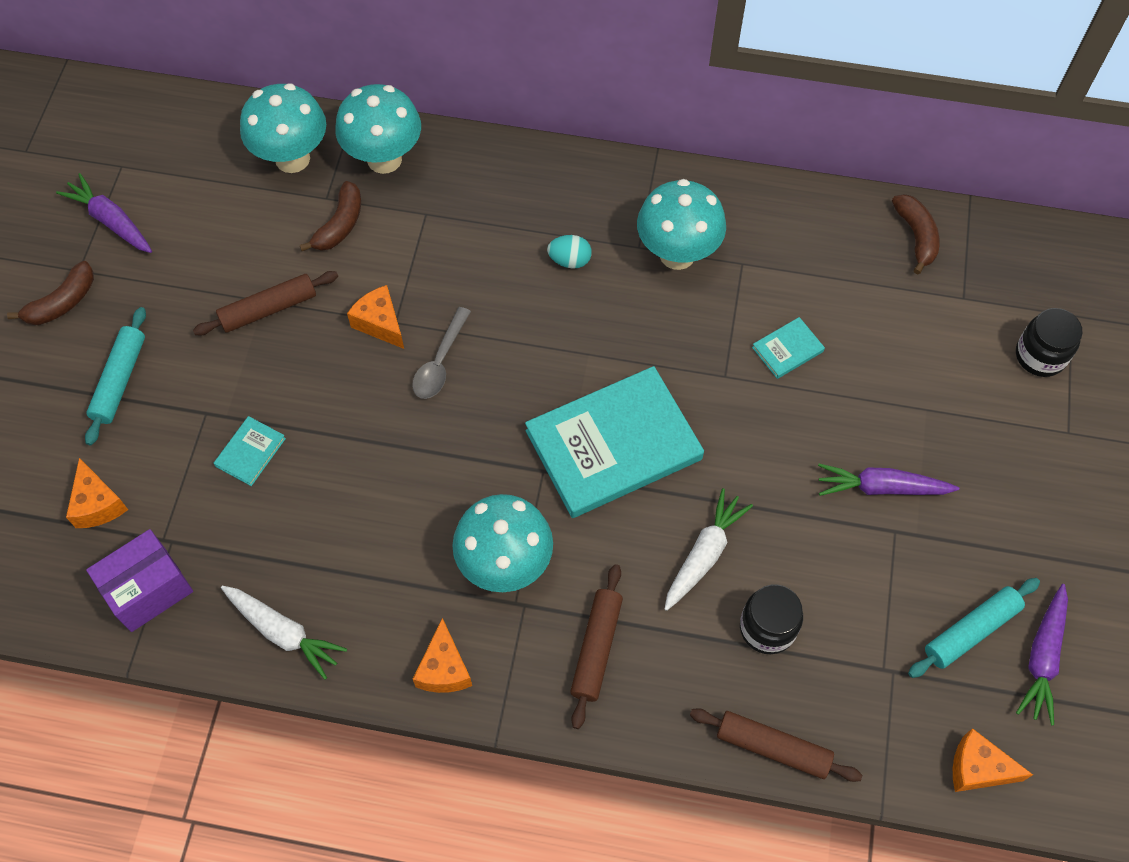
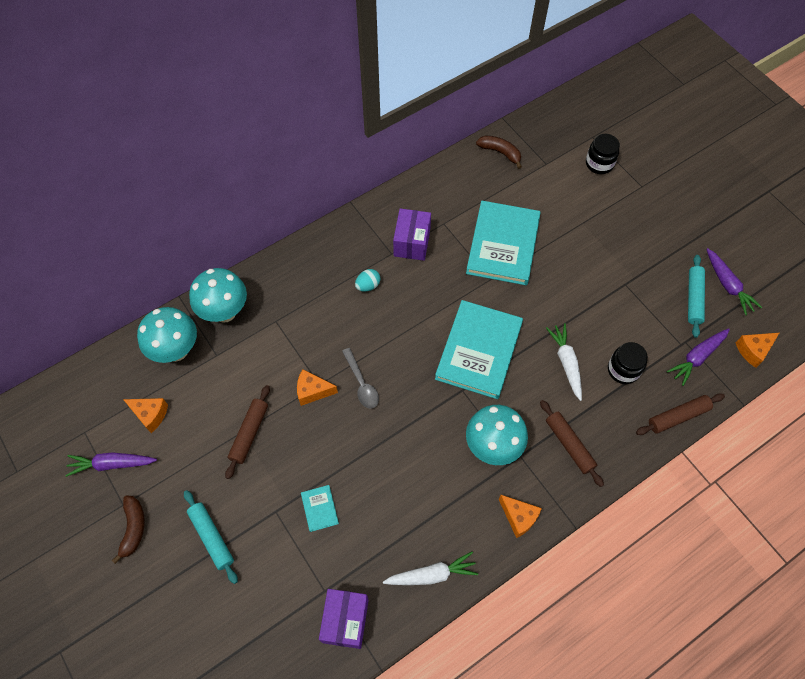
camera: 45 degrees left, 0 degrees up
(98, 504) = (272, 607): orange cheese -> orange cheese (150, 415)
(340, 225) = (239, 362): brown banana -> none
(677, 254) = (412, 242): turquoise mushroom -> purple box
(787, 349) = (503, 245): turquoise book -> turquoise book, size x2.42
(881, 487) = (601, 271): purple carrot -> purple carrot (697, 357)

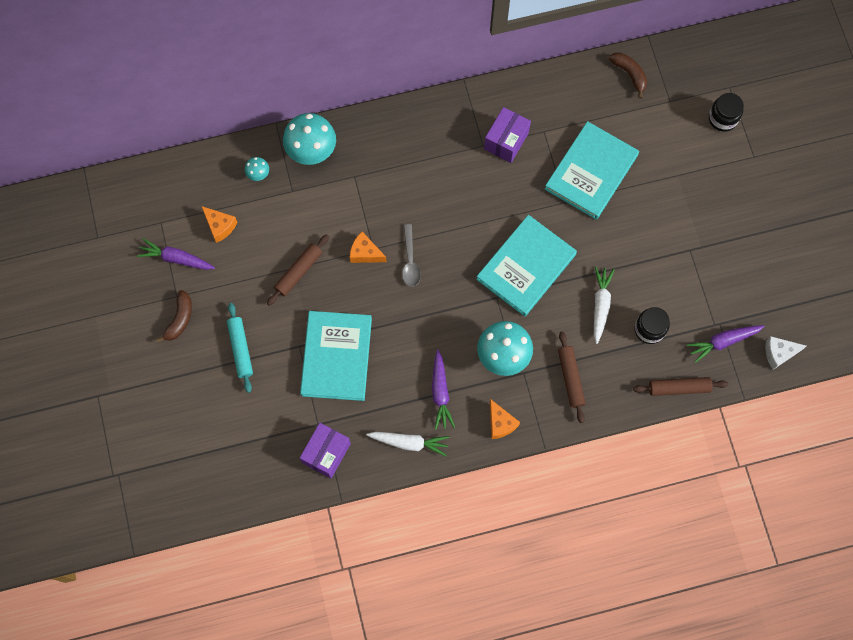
camera: 20 degrees right, 10 degrees up
(176, 350) = (258, 175): turquoise mushroom -> turquoise mushroom, size x0.47
(319, 508) = (336, 357): turquoise book -> turquoise book, size x2.42
(368, 285) = (449, 170): turquoise egg -> none
(694, 298) = (748, 286): turquoise rolling pin -> none
(727, 285) = (787, 284): purple carrot -> purple carrot (440, 392)
(753, 350) = (779, 353): orange cheese -> white cheese

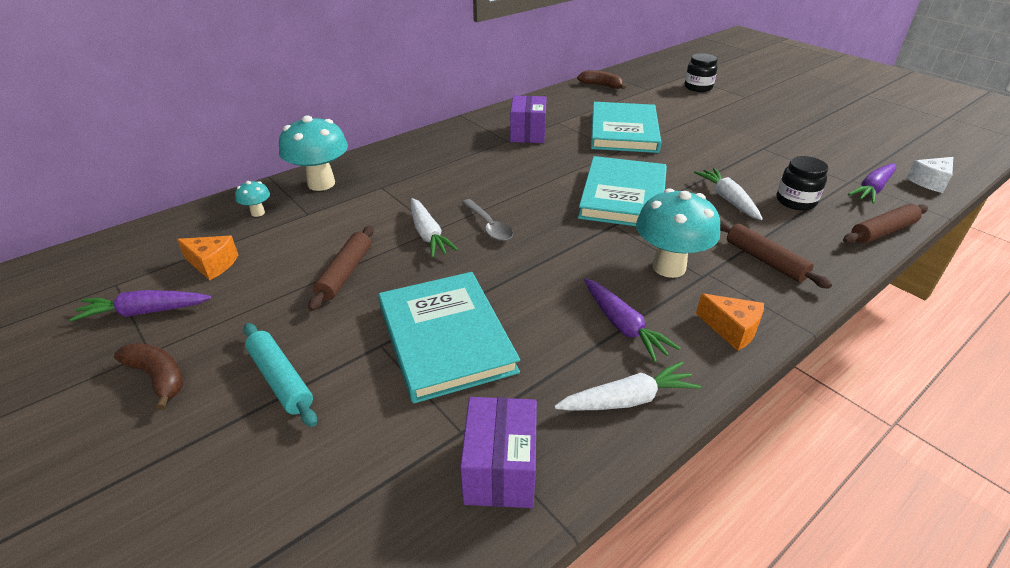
camera: 25 degrees left, 35 degrees down
(180, 319) = (158, 377): brown banana -> brown banana turned 45 degrees counterclockwise
(365, 253) = (428, 235): orange cheese -> white carrot

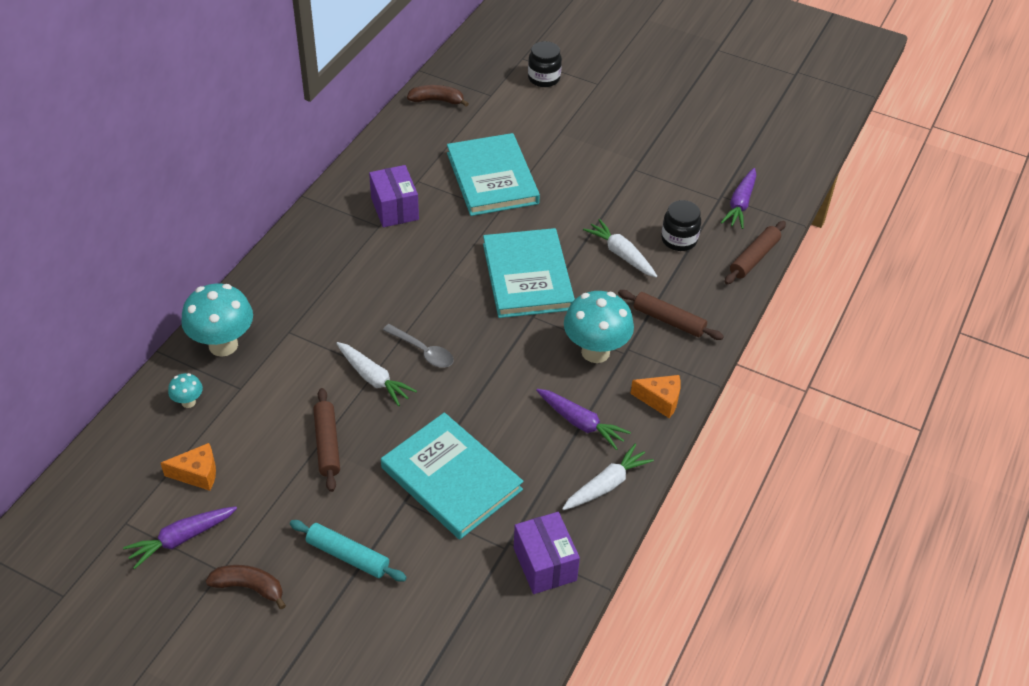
camera: 25 degrees left, 10 degrees up
(930, 182) = (786, 180): white cheese -> none

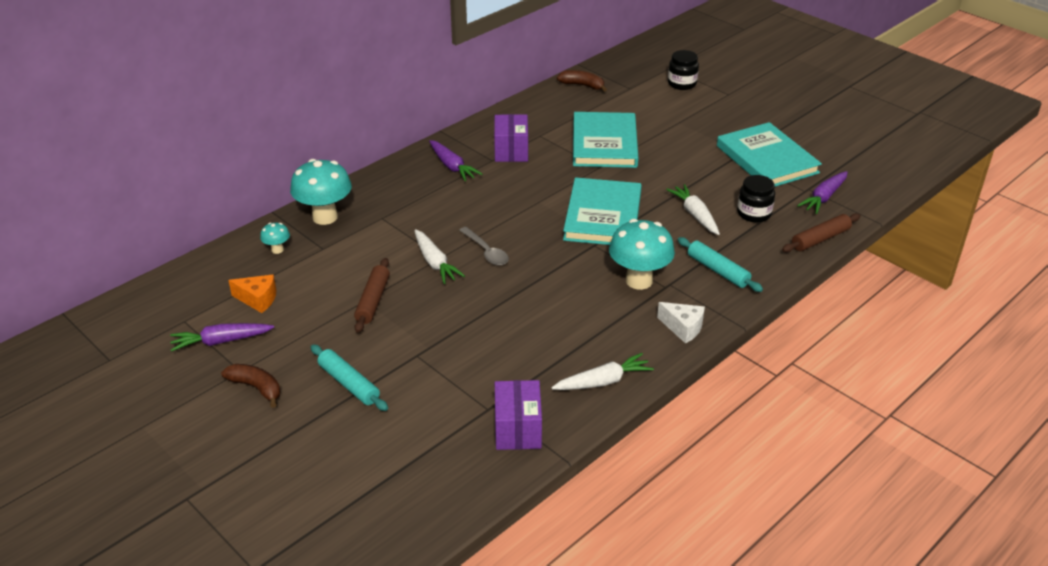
camera: 20 degrees right, 10 degrees down
(451, 479) = (465, 347): turquoise book -> turquoise book (767, 159)
(580, 423) = (601, 330): purple carrot -> purple carrot (452, 166)
(660, 400) = (683, 328): orange cheese -> white cheese
(669, 320) = (718, 270): brown rolling pin -> turquoise rolling pin

